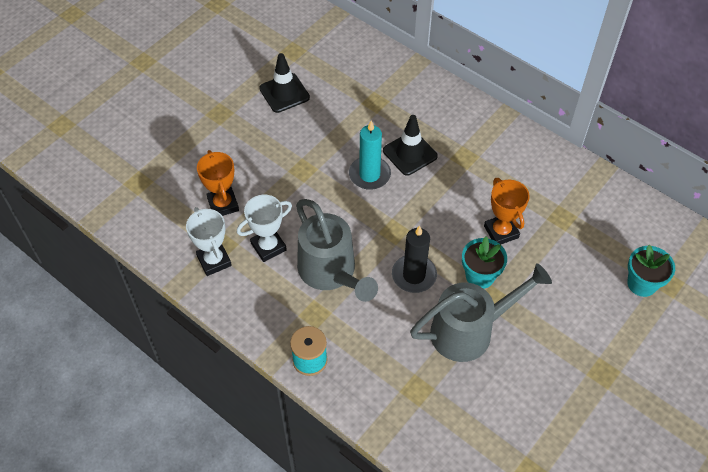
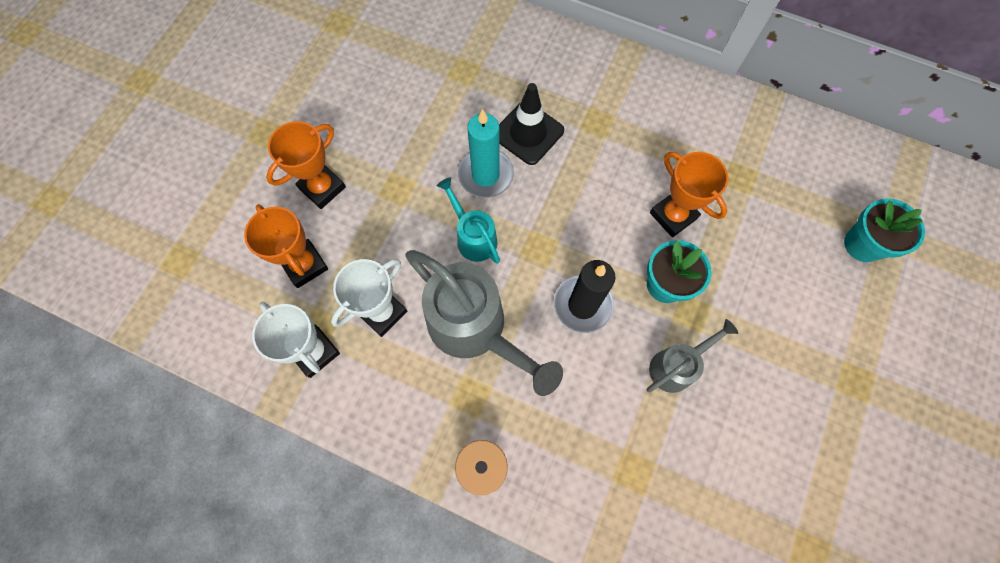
camera: 15 degrees left, 15 degrees up
(250, 158) = (322, 188): none -> orange trophy
(284, 93) = (343, 84): black traffic cone -> none
(348, 213) = (473, 236): none -> turquoise watering can
(470, 330) = (677, 366): grey watering can -> grey watering can, size x0.54

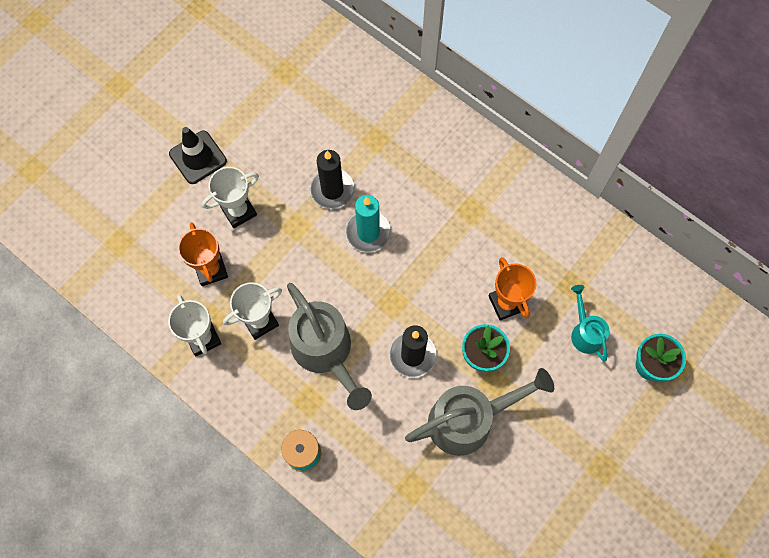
camera: 15 degrees right, 0 degrees up
(322, 188) = (238, 211): orange trophy -> white trophy
(429, 137) = (332, 190): none -> black candle
(473, 236) = (344, 280): turquoise watering can -> turquoise watering can (585, 332)
(528, 133) = (412, 206): black traffic cone -> black traffic cone (198, 157)
(677, 366) = (469, 420): grey watering can -> grey watering can, size x1.85

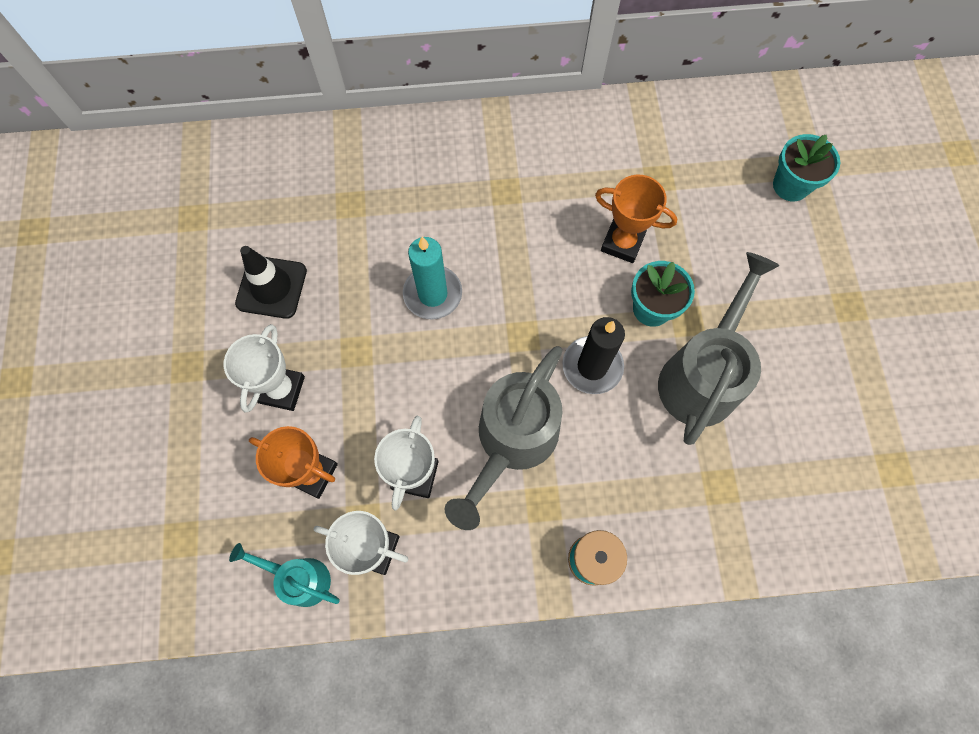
camera: 45 degrees left, 0 degrees up
(198, 157) = (182, 376): black traffic cone -> black traffic cone (271, 287)
(326, 353) = (511, 442): grey watering can -> grey watering can turned 105 degrees clockwise
(332, 190) = (356, 286): black candle -> none
(585, 332) = (711, 207): turquoise watering can -> turquoise watering can (299, 578)

